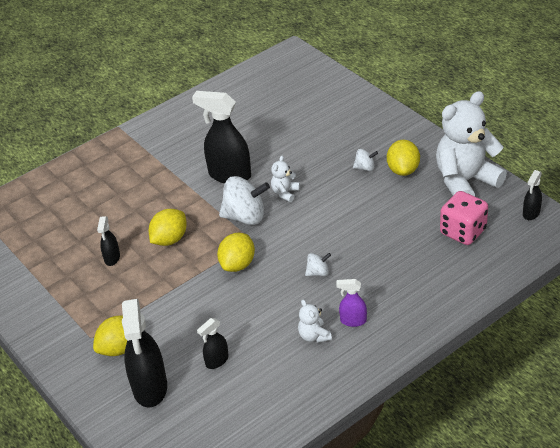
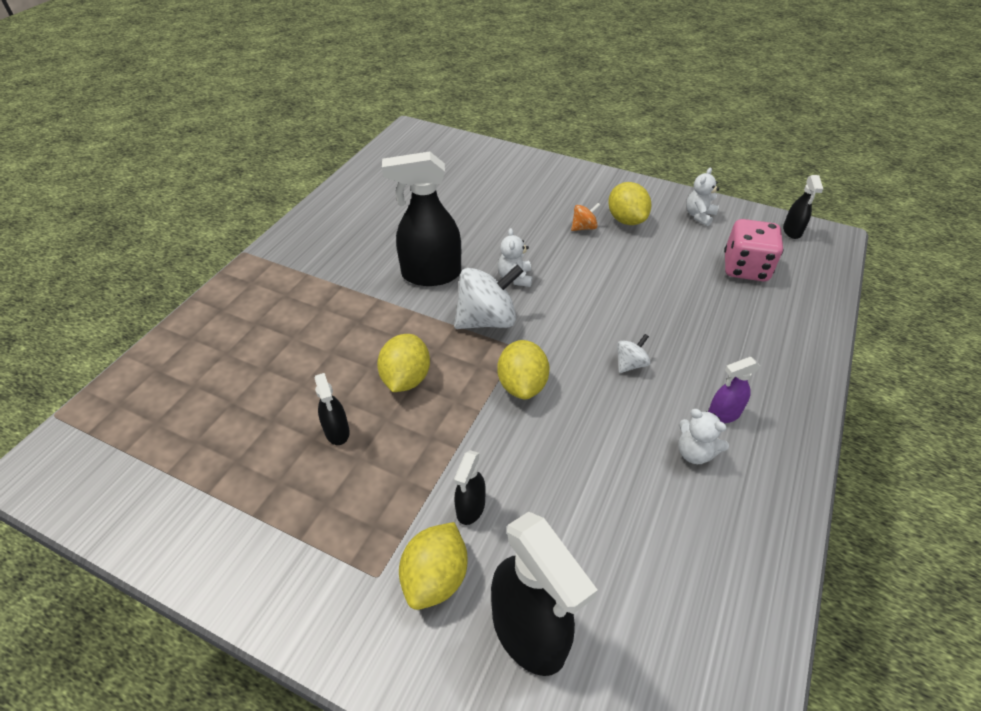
camera: 30 degrees left, 5 degrees up
(216, 361) = (596, 542): black spray bottle -> black spray bottle (470, 508)
(365, 168) = (584, 227): white spinning top -> orange spinning top
(465, 181) = (699, 216): white teddy bear -> white teddy bear, size x0.43

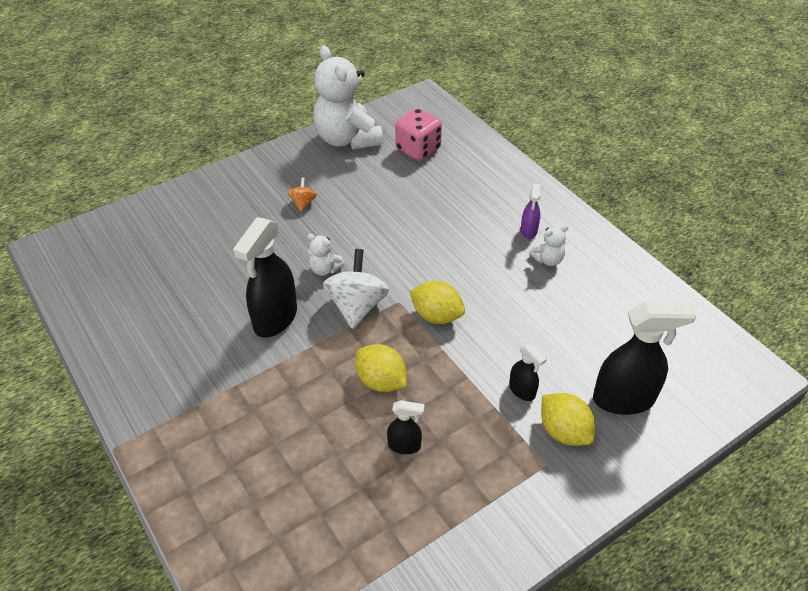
camera: 60 degrees left, 0 degrees up
(626, 220) = (316, 177): yellow lemon -> none
(630, 364) = (459, 251): white spinning top -> none
(699, 216) = (347, 139): white teddy bear -> white teddy bear, size x2.33
(792, 231) = (403, 108): black spray bottle -> none

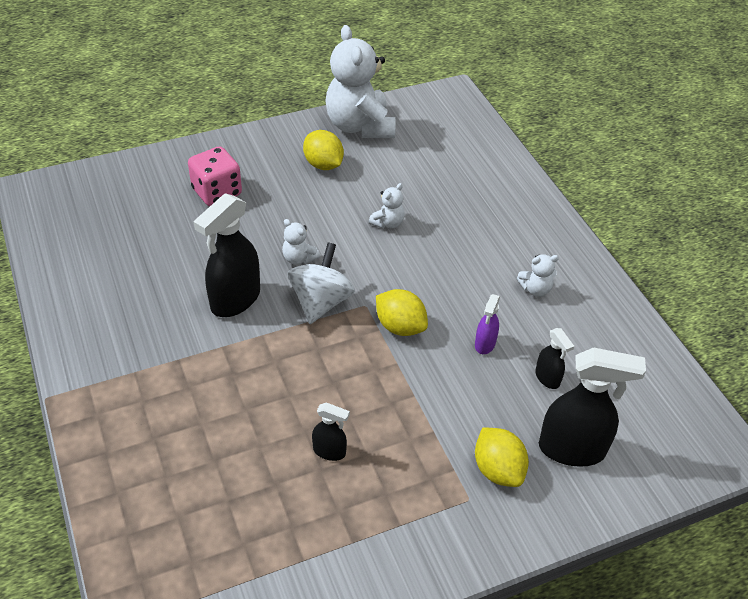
camera: 10 degrees right, 0 degrees up
(303, 203) = (295, 186): orange spinning top -> none
(381, 381) = (324, 382): yellow lemon -> yellow lemon (323, 165)
(398, 222) = (388, 223): none -> white teddy bear
(418, 149) = (431, 148): pink dice -> pink dice (217, 192)
(522, 391) = (467, 420): black spray bottle -> black spray bottle (547, 378)
(528, 231) = (524, 255): purple spray bottle -> purple spray bottle (485, 344)

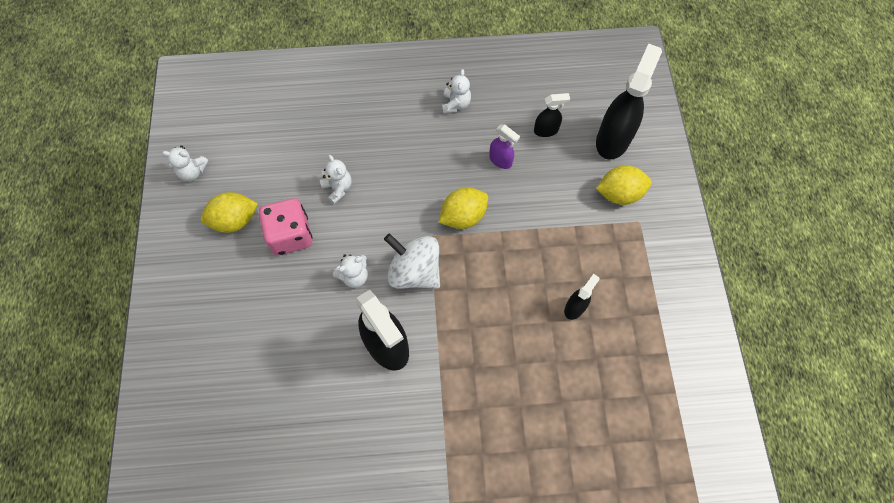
camera: 70 degrees left, 20 degrees up
(217, 192) = (232, 331): pink dice -> pink dice (291, 235)
(360, 126) = (193, 172): white teddy bear -> white teddy bear, size x0.43

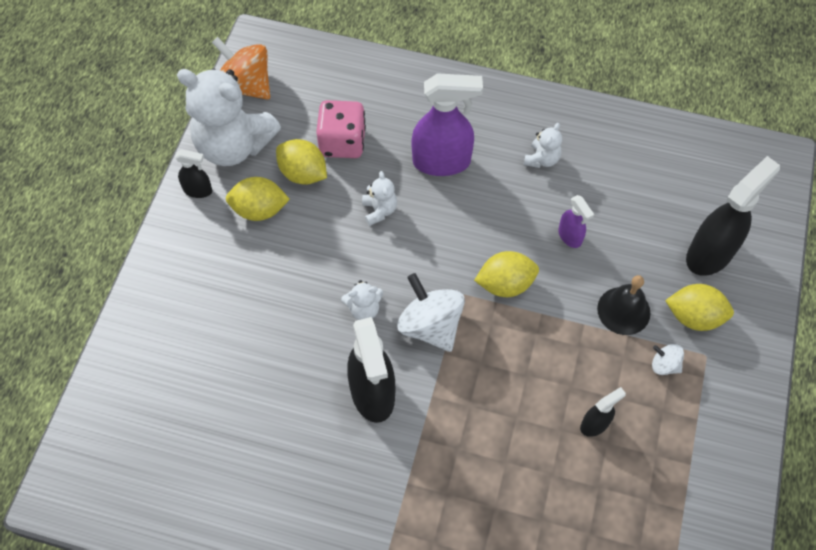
camera: 20 degrees right, 5 degrees down
(186, 117) = (246, 86): none -> orange spinning top
(193, 172) = (234, 145): white teddy bear -> white teddy bear, size x2.33
(262, 177) = (303, 173): none -> yellow lemon
(291, 235) = (312, 244): pink dice -> pink dice (342, 142)
(376, 131) = (442, 162): none -> purple spray bottle
(546, 130) = (635, 219): black spray bottle -> black spray bottle (198, 190)
(564, 207) = (623, 310): none -> black bell
(611, 240) = (664, 365): none -> white spinning top

